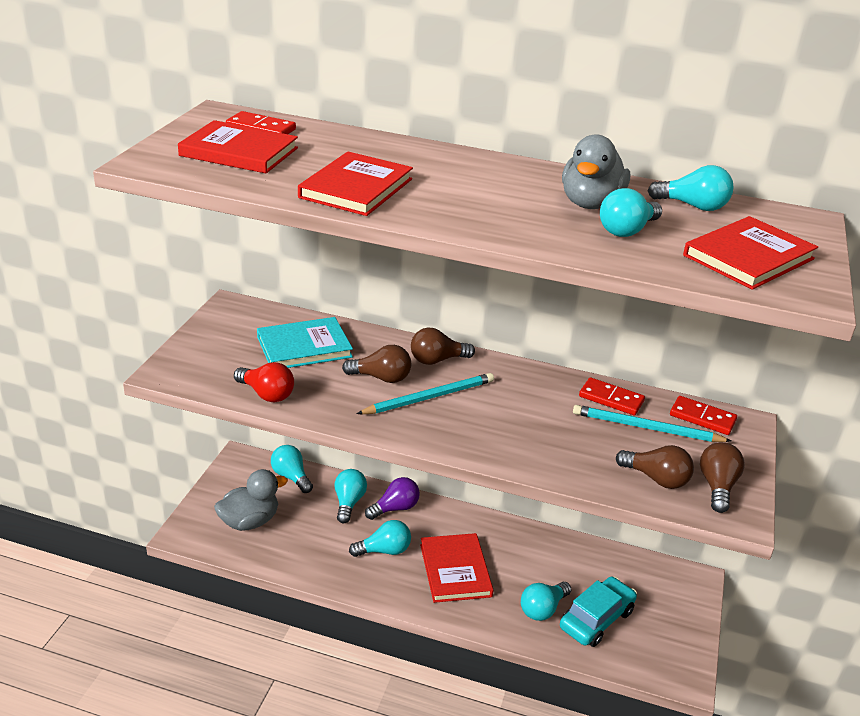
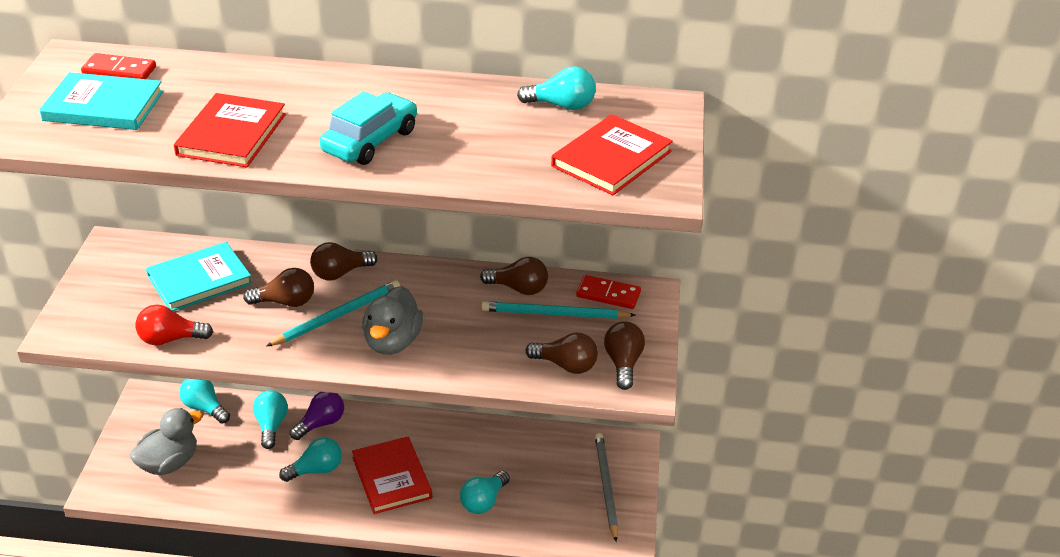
camera: 10 degrees left, 5 degrees up
(239, 152) = (103, 106): red book -> turquoise book
(266, 394) = (170, 339): red light bulb -> red light bulb turned 150 degrees clockwise
(590, 204) = (463, 118): grey duck -> grey duck (392, 342)
(596, 619) = (537, 502): turquoise car -> turquoise car (370, 141)
(611, 399) = (518, 288): red domino -> brown light bulb
(627, 230) = (499, 145): turquoise light bulb -> none
(667, 615) = (606, 486): none -> grey pencil

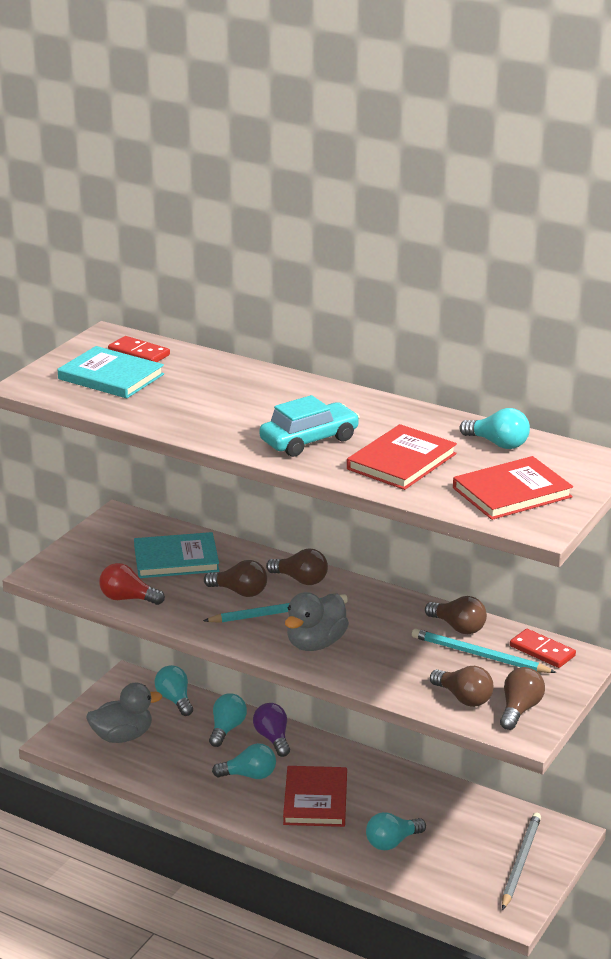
camera: 25 degrees right, 10 degrees down
(231, 134) = (199, 415): red book -> red book (401, 461)
(321, 423) = (273, 738): purple light bulb -> purple light bulb turned 90 degrees counterclockwise
(340, 273) = (300, 580): brown light bulb -> brown light bulb turned 150 degrees counterclockwise

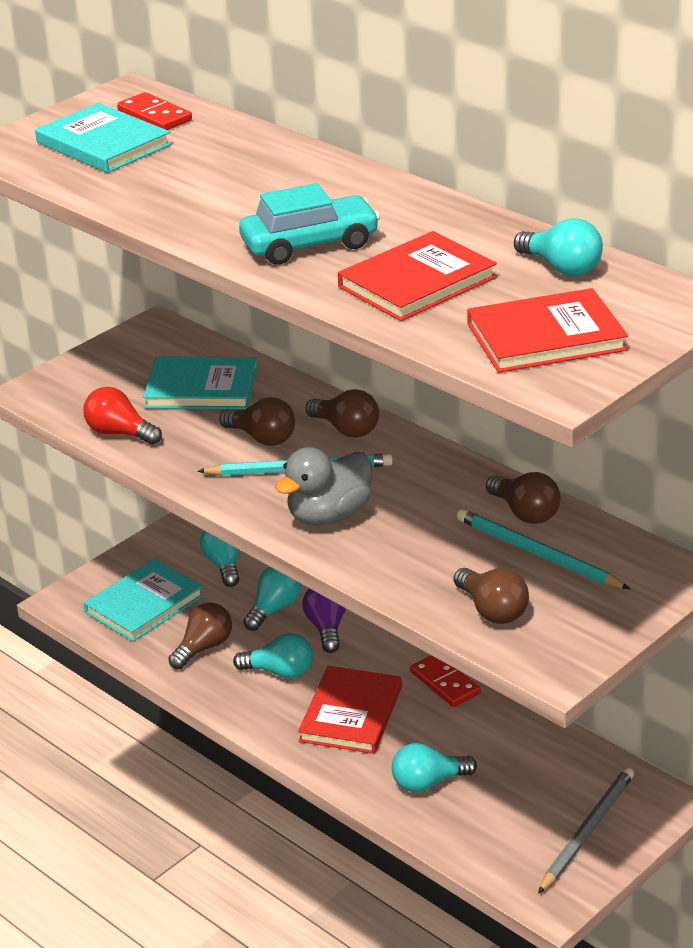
camera: 15 degrees right, 5 degrees up
(122, 736) = (144, 604): grey duck -> turquoise book
(519, 709) = (561, 635): brown light bulb -> brown light bulb (204, 648)
(542, 651) = (625, 557): red domino -> red domino (444, 683)

